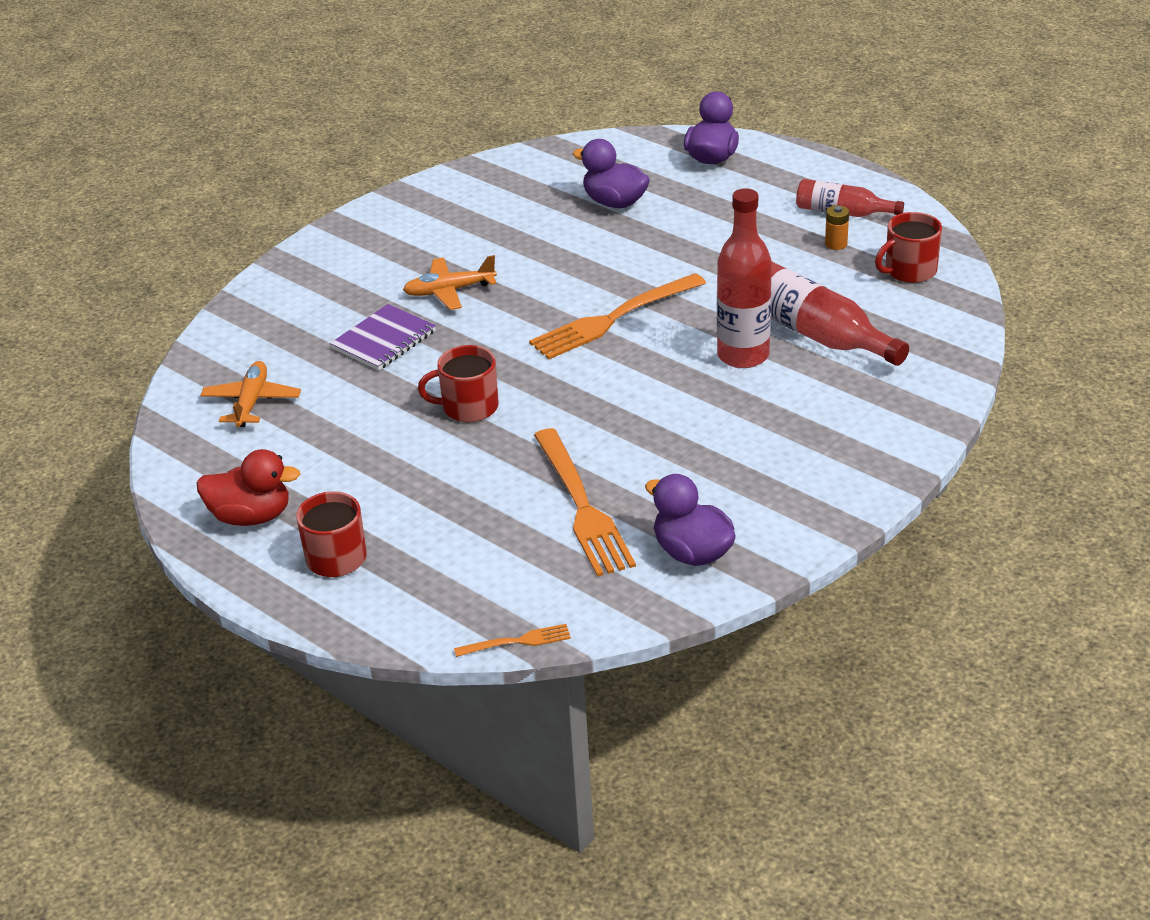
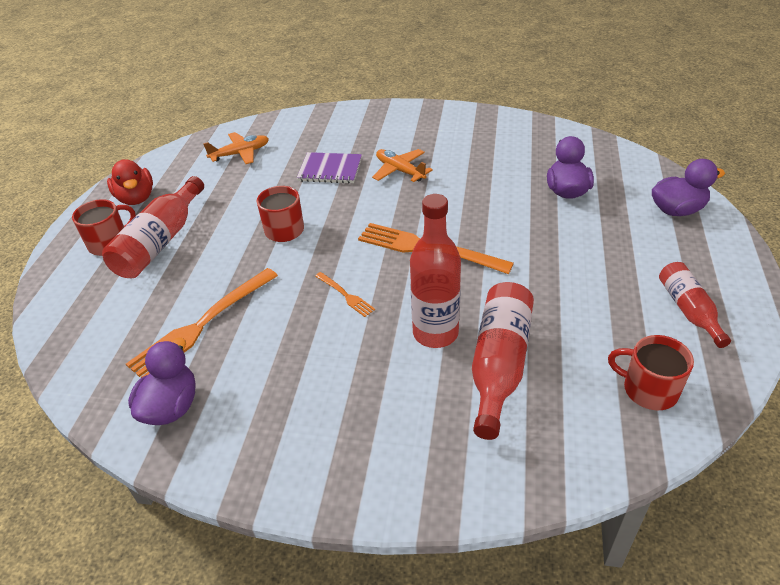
camera: 60 degrees right, 5 degrees up
(382, 511) = (160, 241): none -> red bottle
(517, 641) = (45, 355): orange fork -> orange fork (346, 295)
(836, 244) = (638, 325): orange battery -> none

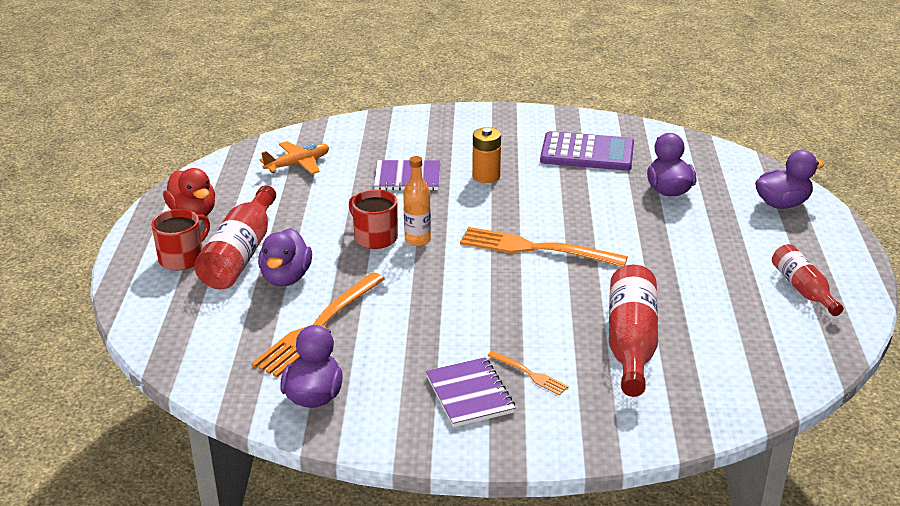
camera: 10 degrees left, 10 degrees down
(191, 269) = (286, 278): none -> purple duck
(321, 234) = (417, 240): none -> orange bottle
(322, 417) = (469, 394): none -> purple notebook
(346, 295) = (462, 293): orange fork -> orange fork (530, 374)
(400, 171) = (486, 176): orange plane -> orange battery
(435, 333) = (562, 321): red bottle -> none
(497, 150) = (587, 153): none -> purple calculator
(648, 389) = (773, 353): red mug -> none

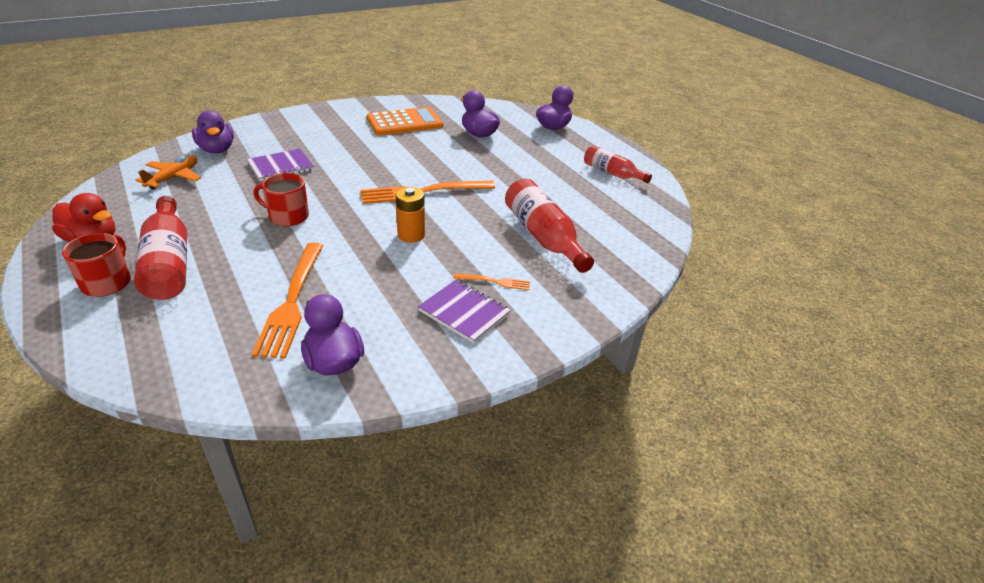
camera: 35 degrees left, 5 degrees up
(286, 278) = (230, 270): purple duck -> purple duck (217, 150)
(417, 240) = (326, 209): orange bottle -> none
(486, 176) = (344, 152): orange battery -> orange battery (411, 235)
(587, 153) = (404, 122): purple calculator -> orange calculator

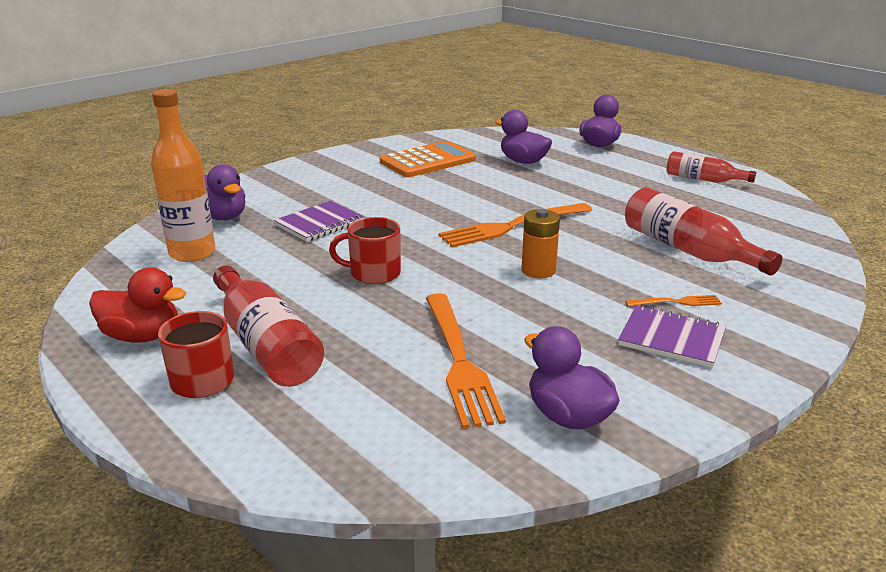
camera: 10 degrees left, 10 degrees down
(174, 178) = (192, 253): orange plane -> orange bottle

